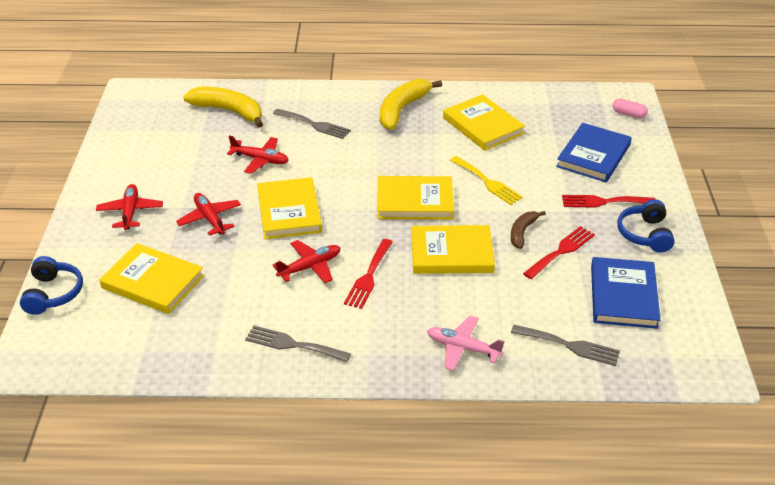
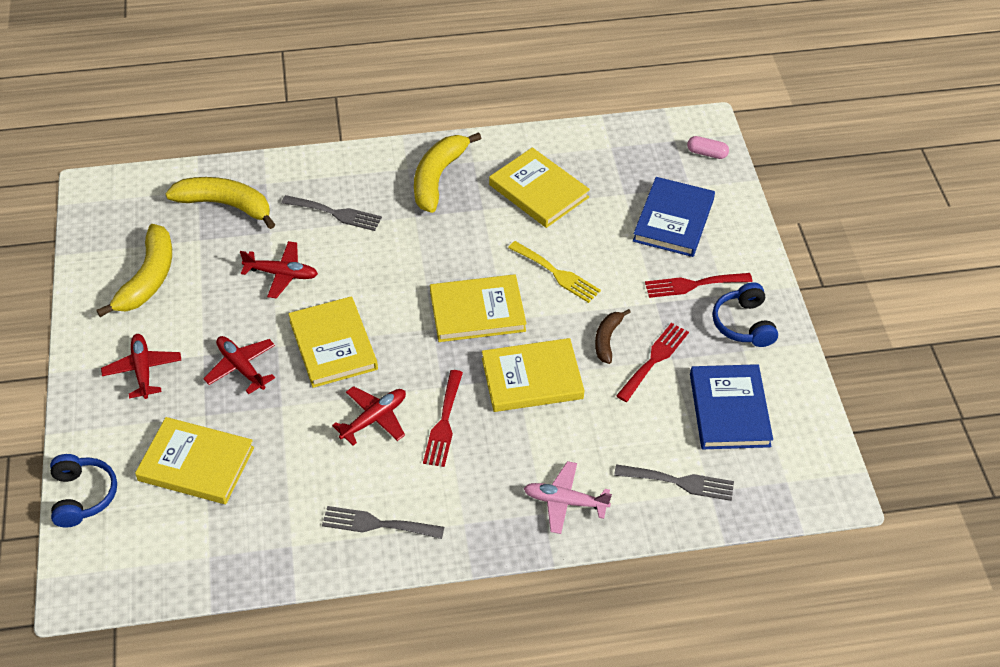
camera: 10 degrees left, 10 degrees up
(154, 152) = (148, 278): none -> yellow banana

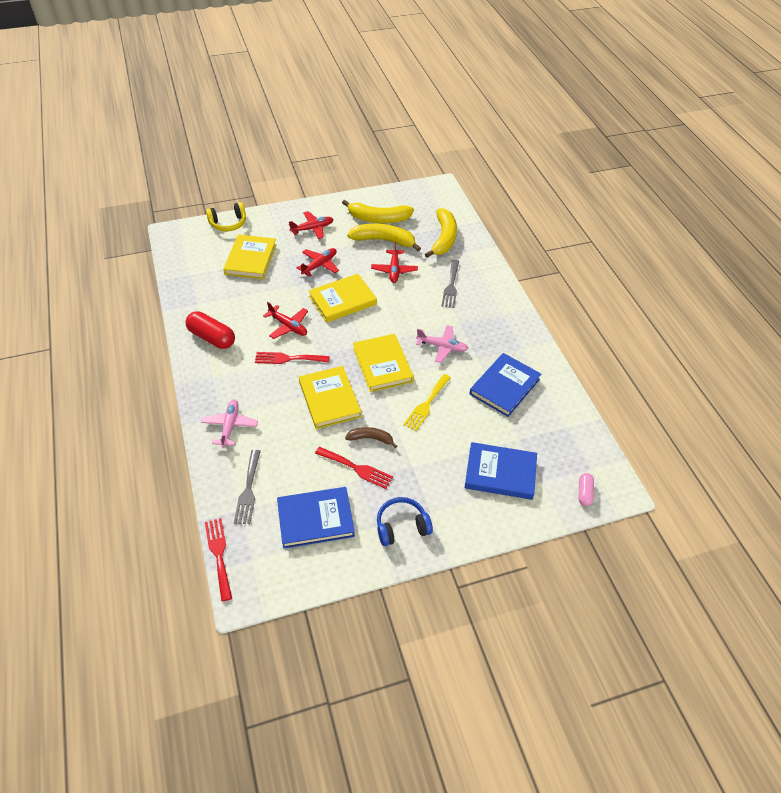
camera: 80 degrees right, 0 degrees up
(82, 496) = (228, 223): blue headphones -> yellow headphones
(377, 524) = (212, 337): grey fork -> red capsule
(438, 178) = (499, 331): yellow banana -> yellow banana (384, 240)
(456, 242) = (442, 347): none -> pink plane
(538, 191) = (504, 386): yellow book -> blue book
(693, 285) = (435, 489): red fork -> red fork (219, 554)

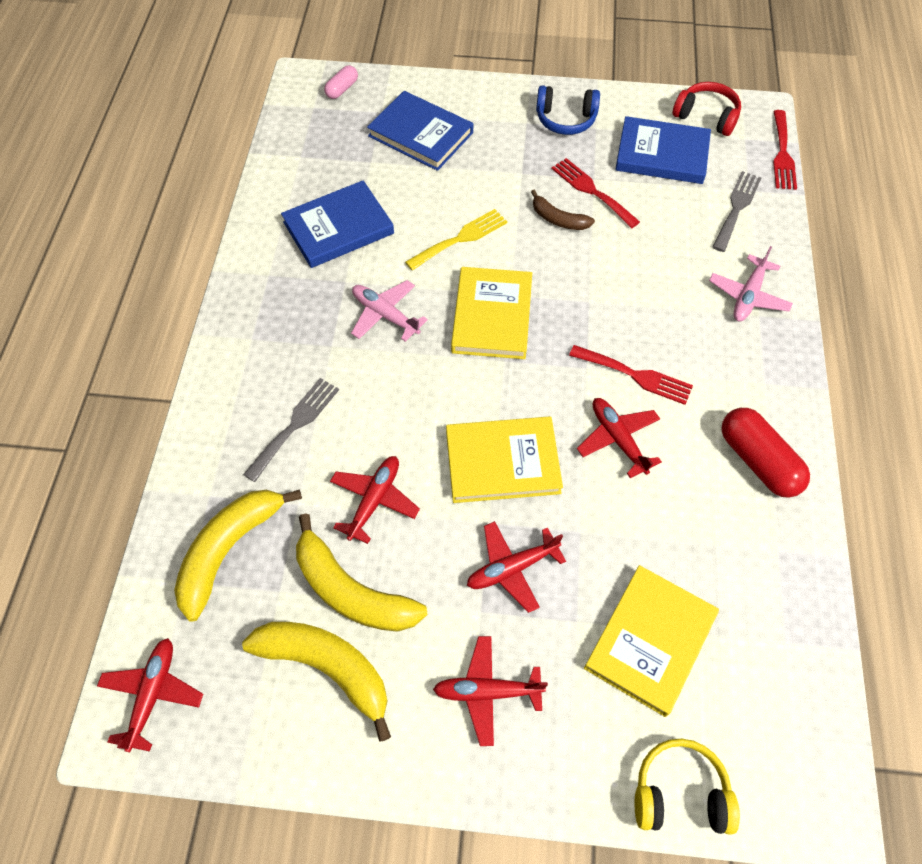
camera: 155 degrees left, 10 degrees up
(289, 572) = (706, 117): none -> red headphones
(329, 399) = (593, 289): yellow book -> none
(437, 197) = (153, 694): none -> red plane

